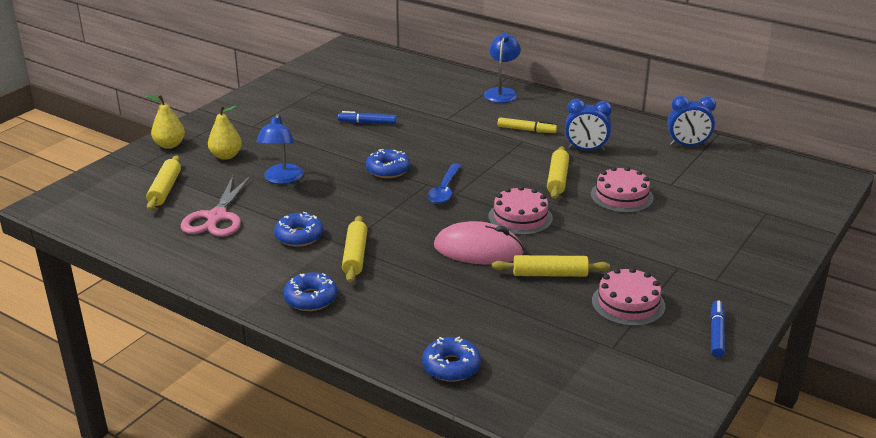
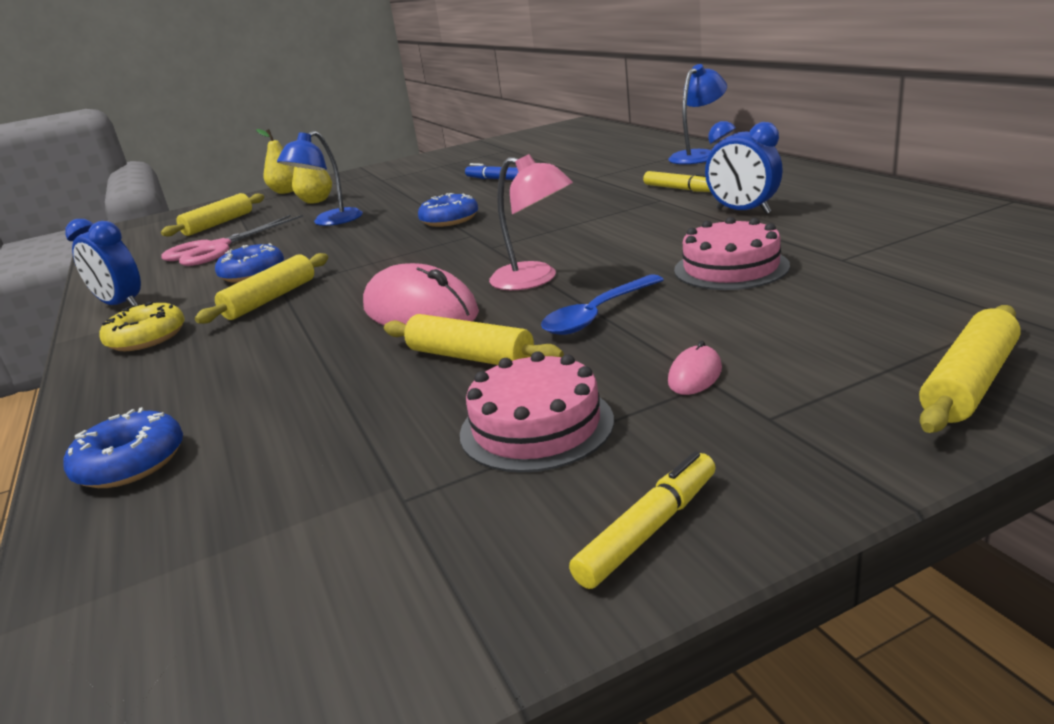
camera: 35 degrees right, 5 degrees down
(311, 298) = (147, 338): blue donut -> yellow donut
(444, 190) = (483, 242): blue spoon -> blue spoon (597, 315)
(520, 217) = (535, 279): pink cake -> pink lamp
(557, 179) = (653, 241): yellow rolling pin -> yellow rolling pin (968, 383)
(668, 265) = (695, 375): none -> pink mouse
(687, 145) = (932, 213): blue clock -> blue clock (121, 305)
(716, 333) = (649, 530): blue marker -> yellow marker

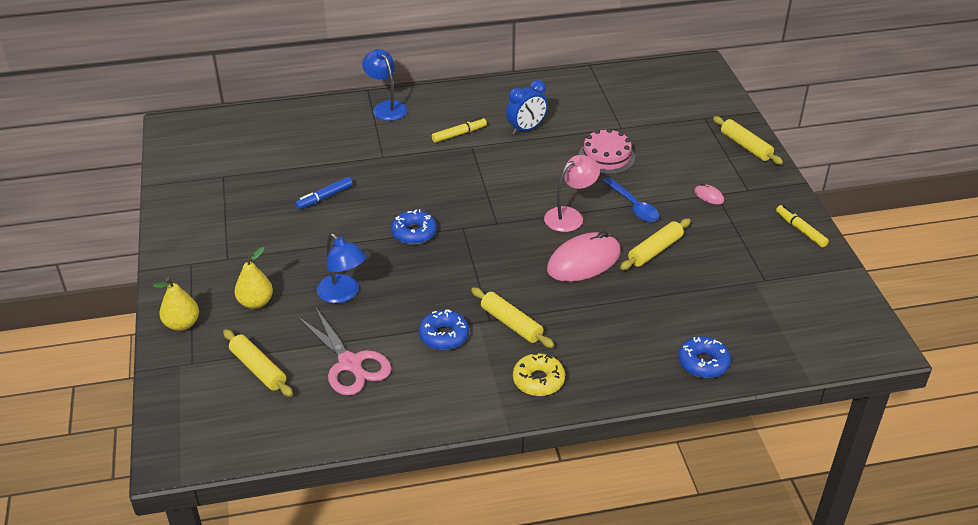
camera: 80 degrees left, 15 degrees up
(121, 305) = (454, 406): blue clock -> none
(536, 426) = (728, 241): pink cake -> none

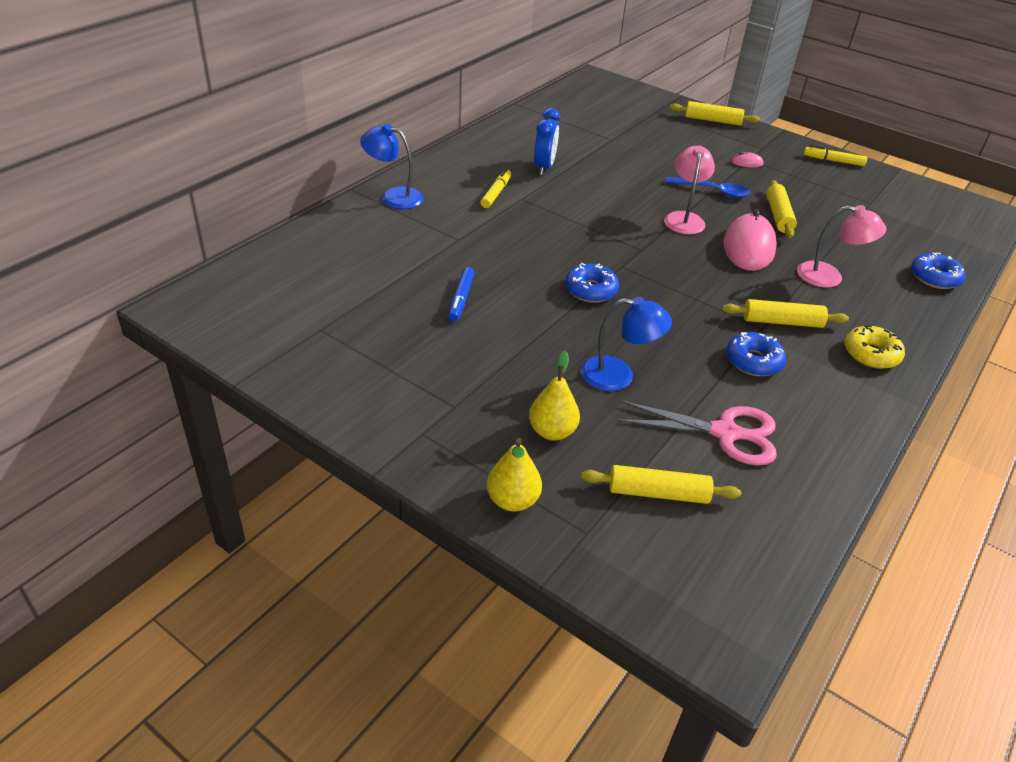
camera: 45 degrees left, 0 degrees up
(606, 157) = (637, 164): pink cake -> none
(609, 315) = (829, 277): none -> pink lamp

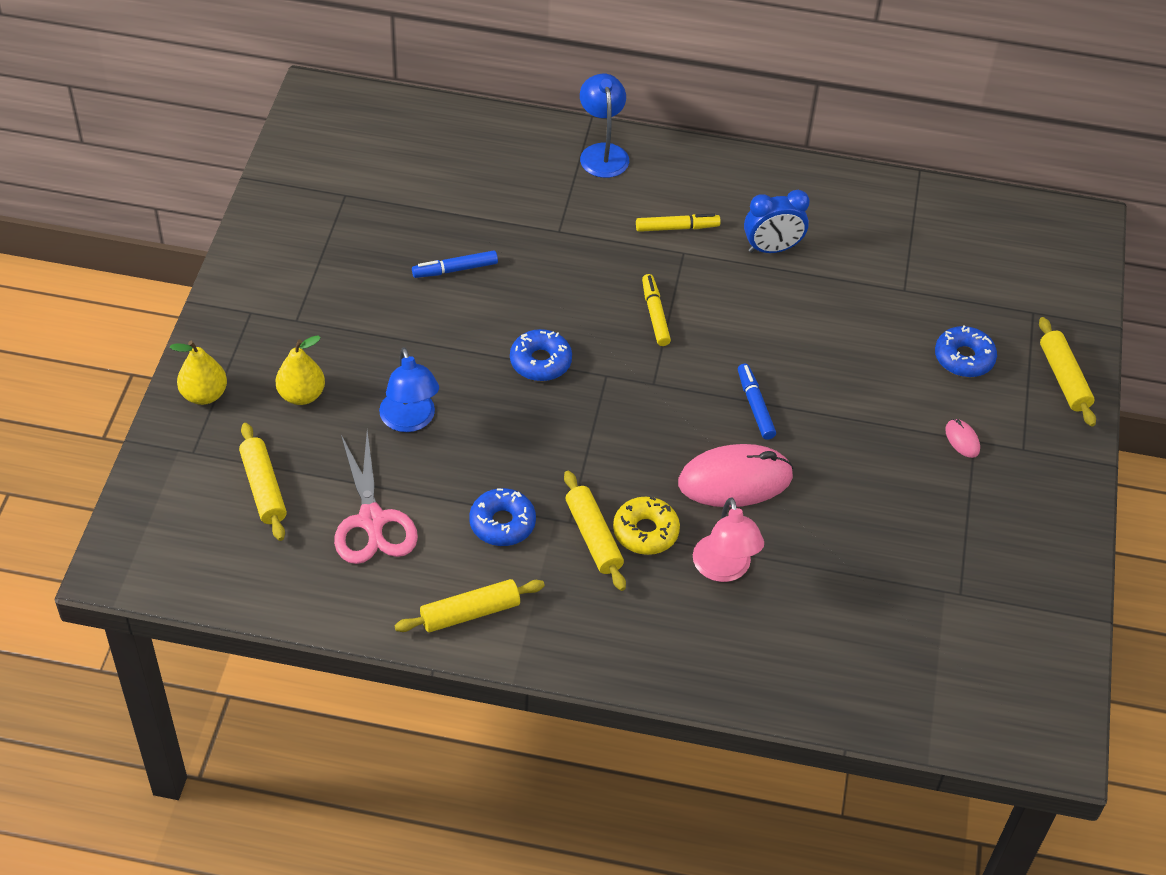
camera: 65 degrees right, 10 degrees up
(684, 218) = (755, 406): pink lamp -> blue marker
(713, 191) = (849, 420): blue spoon -> none
(778, 215) = (838, 497): yellow rolling pin -> yellow rolling pin (470, 613)
(833, 161) = (1058, 536): yellow marker -> yellow marker (655, 314)
(871, 354) = (584, 627): yellow donut -> yellow donut (645, 532)
(934, 277) = (805, 681): blue donut -> blue donut (964, 358)

